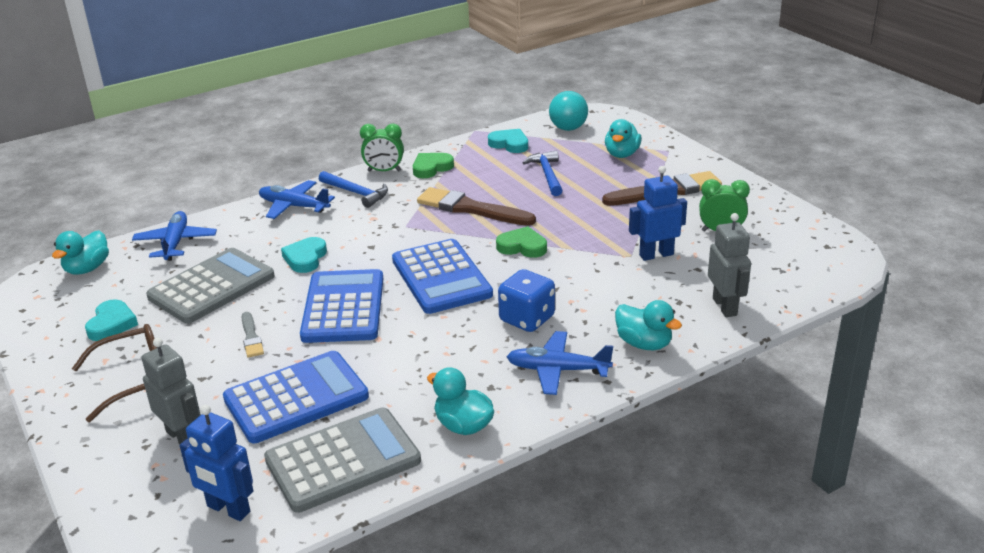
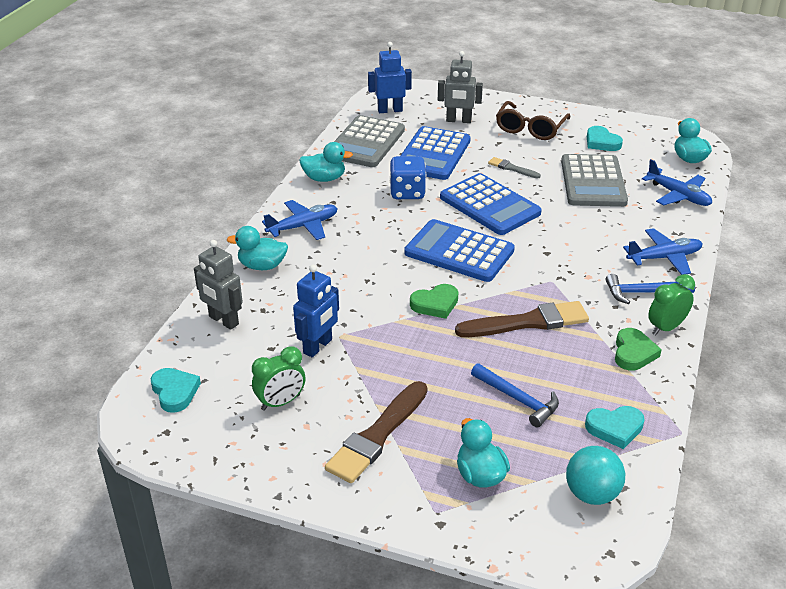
camera: 140 degrees right, 5 degrees up
(305, 258) = (574, 224): turquoise heart -> turquoise heart (175, 392)
(527, 319) = (360, 249): blue dice -> blue dice (407, 193)

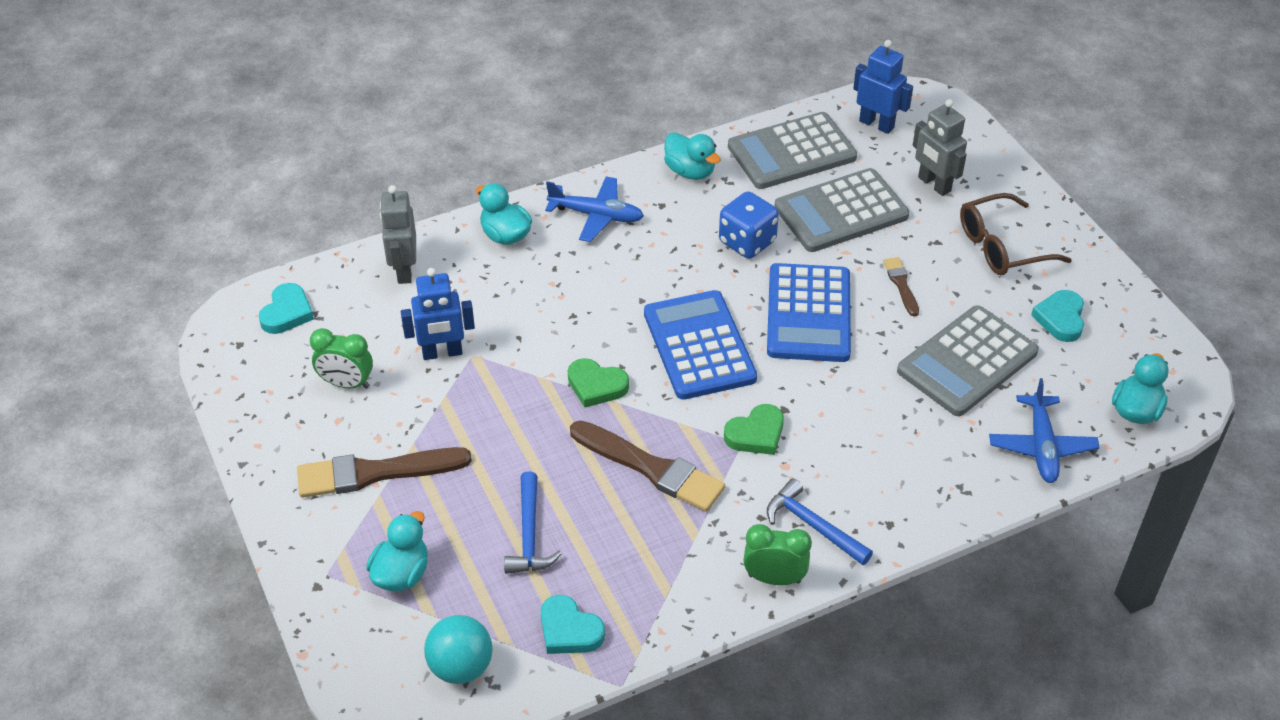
camera: 45 degrees right, 10 degrees up
(433, 154) = (841, 211): blue calculator -> grey calculator
(512, 168) = (901, 284): grey brush -> brown brush
(633, 353) = (701, 577): green heart -> green heart (756, 434)
(664, 258) = (899, 505): blue plane -> none

